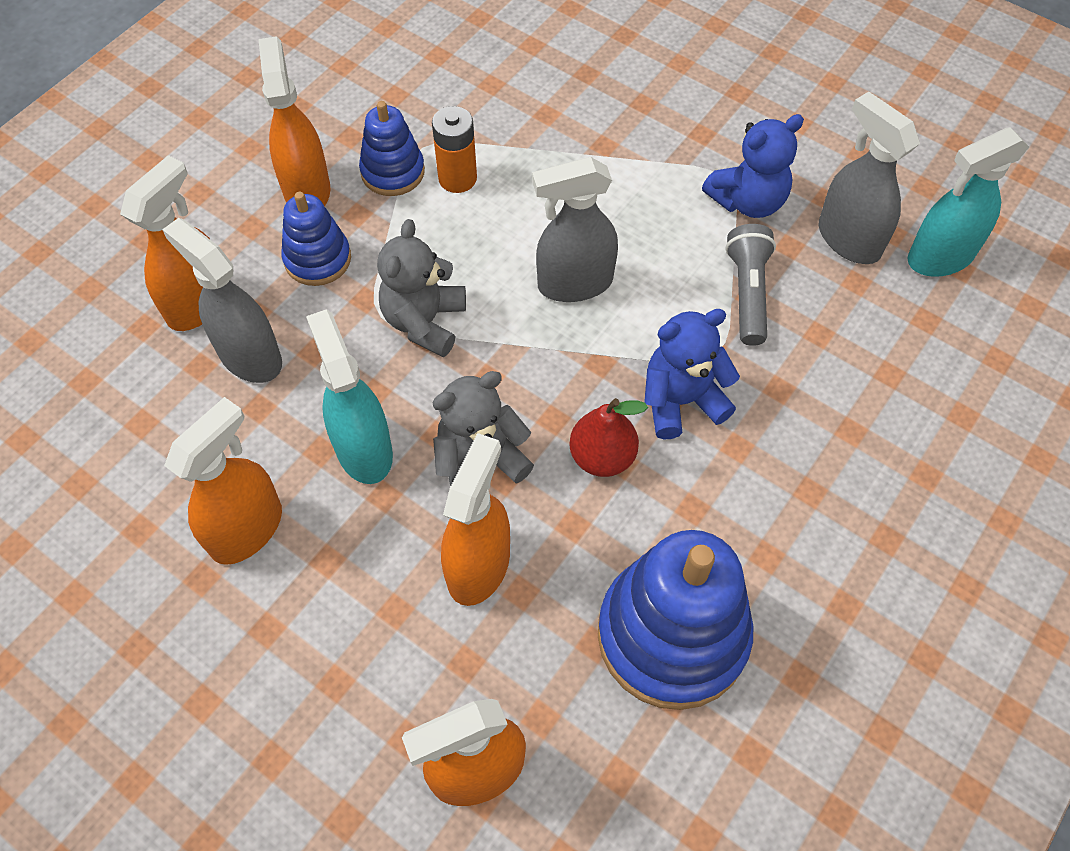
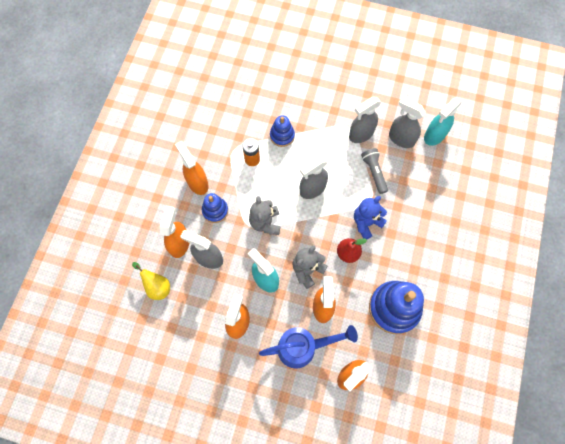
camera: 20 degrees left, 10 degrees up
(97, 379) = (157, 286): none -> yellow pear
(383, 649) = (303, 347): none -> blue watering can
(392, 172) = (226, 164): blue stacking toy -> blue stacking toy (282, 136)
(748, 201) = (361, 134): blue teddy bear -> grey spray bottle

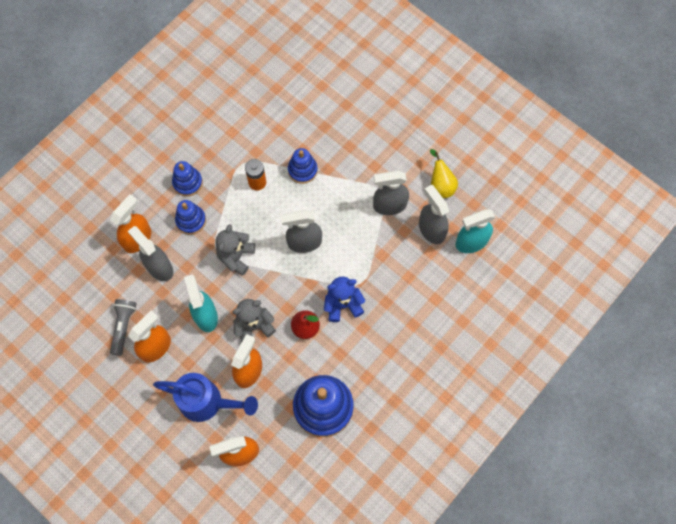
camera: 25 degrees right, 0 degrees up
(157, 286) = (94, 273): yellow pear -> yellow pear (440, 185)
(197, 183) = (187, 183): orange spray bottle -> blue stacking toy
(374, 172) = (381, 254): grey flashlight -> grey flashlight (123, 327)

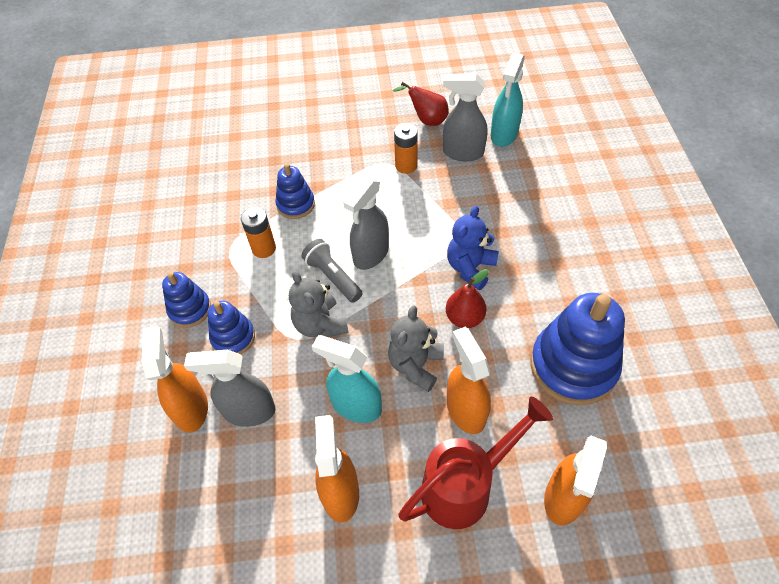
camera: 45 degrees left, 15 degrees down
(123, 327) = (277, 512): grey flashlight -> grey flashlight (333, 277)
(208, 402) = (466, 486): blue watering can -> red watering can
(389, 205) = (406, 166): grey spray bottle -> orange battery
(440, 185) = (427, 120): yellow pear -> red pear

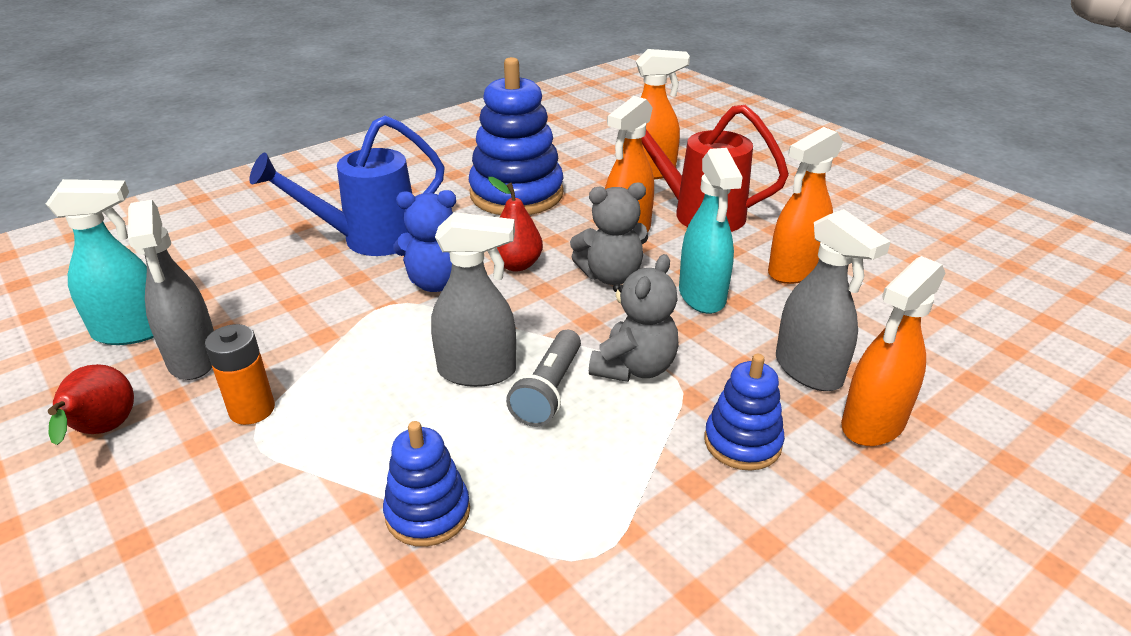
camera: 125 degrees left, 20 degrees down
(190, 309) = (758, 527): blue stacking toy -> none
(264, 248) = (560, 501): orange battery -> none
(548, 250) = (368, 240): none -> blue watering can

